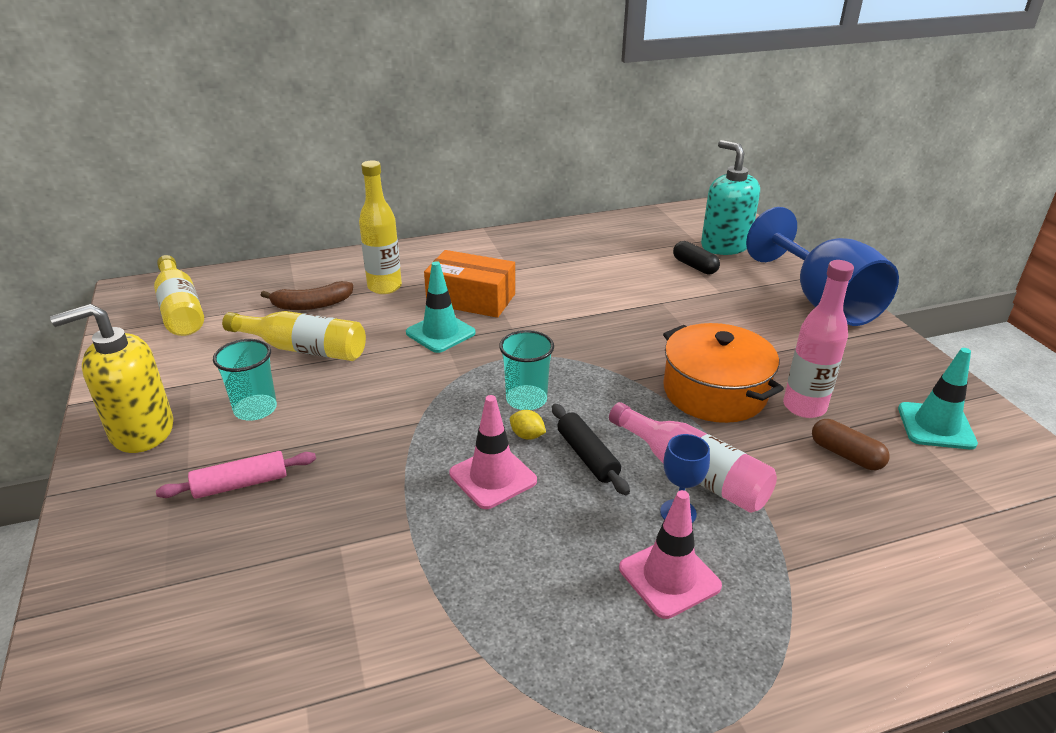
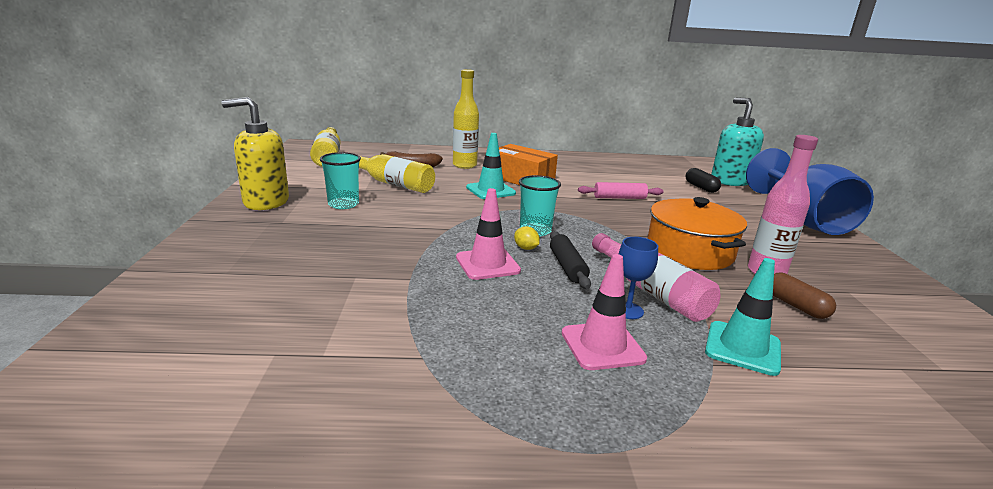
camera: 15 degrees right, 10 degrees down
(241, 484) = (310, 235): pink rolling pin -> pink rolling pin (619, 198)
(936, 426) = (891, 304): turquoise traffic cone -> turquoise traffic cone (742, 348)

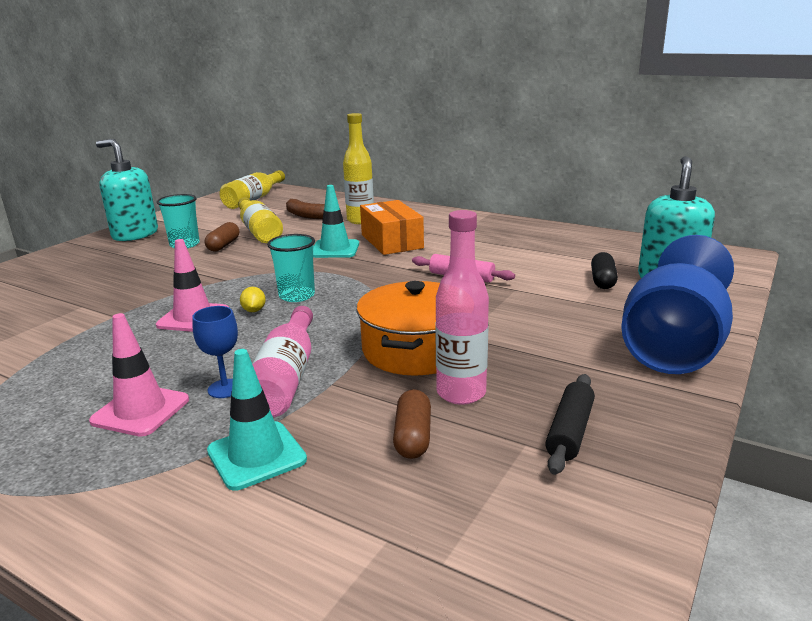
camera: 35 degrees right, 0 degrees up
(266, 202) = (135, 234): yellow soap dispenser -> turquoise soap dispenser
(385, 200) = (223, 245): none -> brown capsule
(567, 266) = (256, 335): black rolling pin -> black rolling pin (569, 431)

